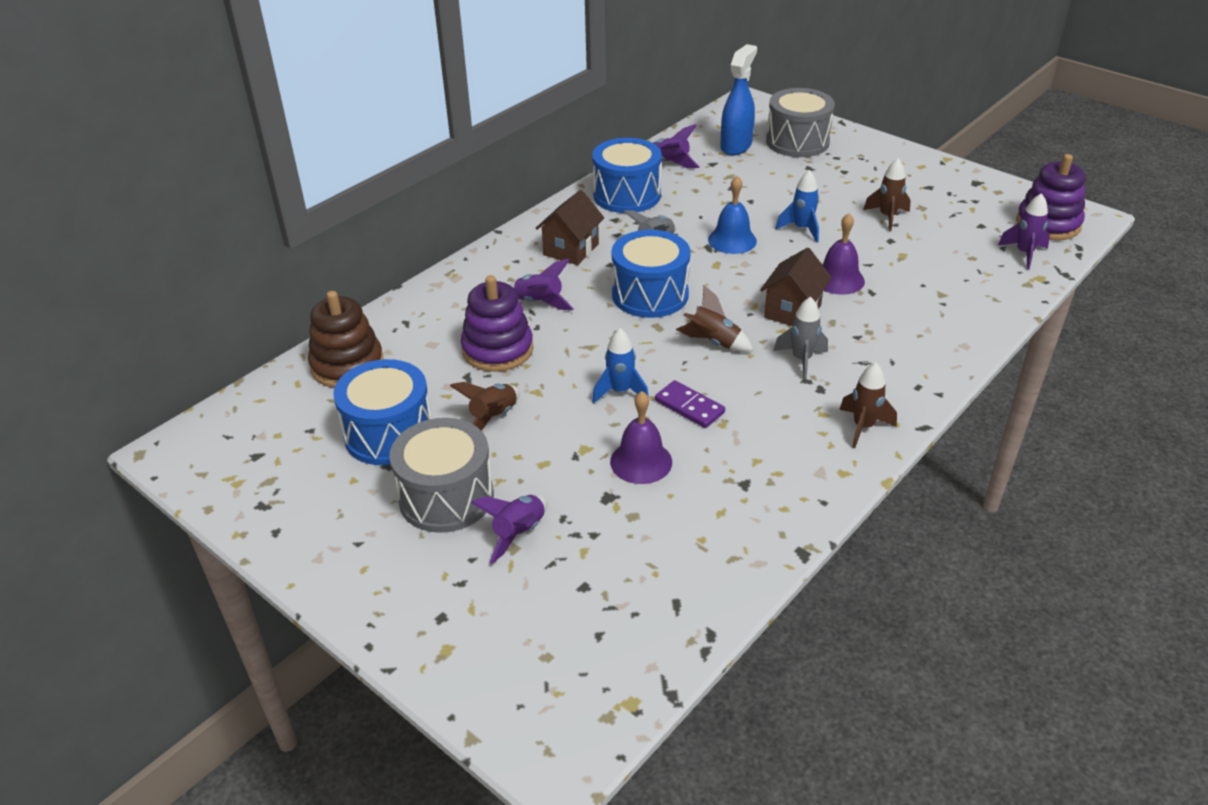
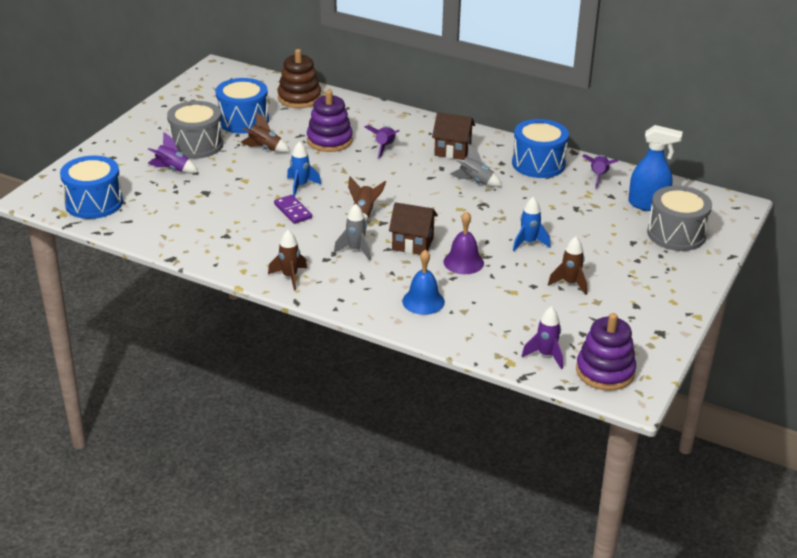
camera: 75 degrees right, 5 degrees down
(641, 461) = (237, 199): purple bell -> none
(650, 294) = (410, 186): blue drum -> blue drum (94, 203)
(689, 407) = (292, 211): purple domino -> purple domino turned 60 degrees counterclockwise
(732, 240) = (497, 213): blue bell -> blue bell (423, 301)

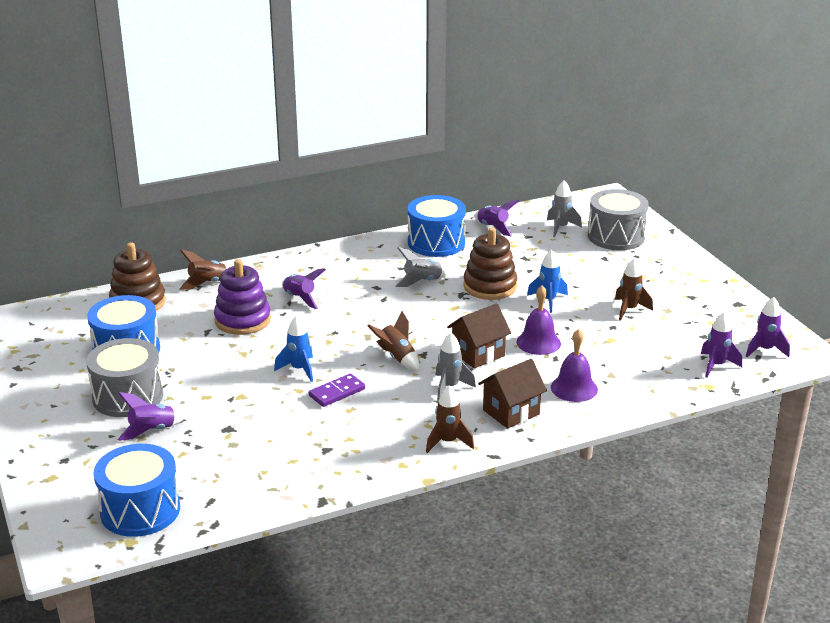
camera: 50 degrees left, 5 degrees down
(265, 148) = (200, 360): brown rocket -> brown rocket (207, 283)
(292, 211) = (337, 392): purple domino -> purple domino turned 45 degrees counterclockwise
(423, 301) = (574, 388): blue bell -> purple bell
(452, 151) = (357, 269): brown house -> brown house (511, 412)
(511, 211) = (490, 286): none -> brown stacking toy
(605, 371) = (765, 350): purple stacking toy -> purple rocket
(648, 204) = (561, 228): blue spray bottle -> grey rocket

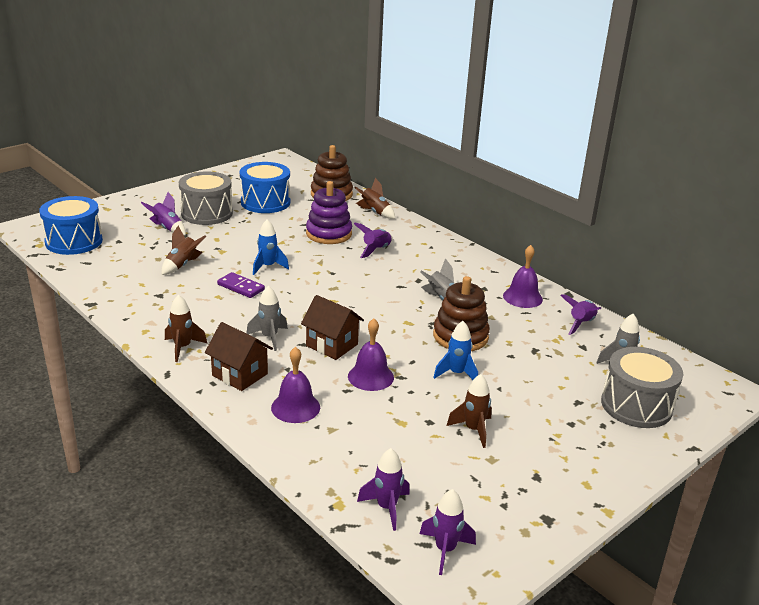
camera: 70 degrees right, 0 degrees up
(397, 358) = (306, 306): brown rocket -> brown rocket (182, 265)
(436, 243) = (522, 297): blue drum -> purple bell

